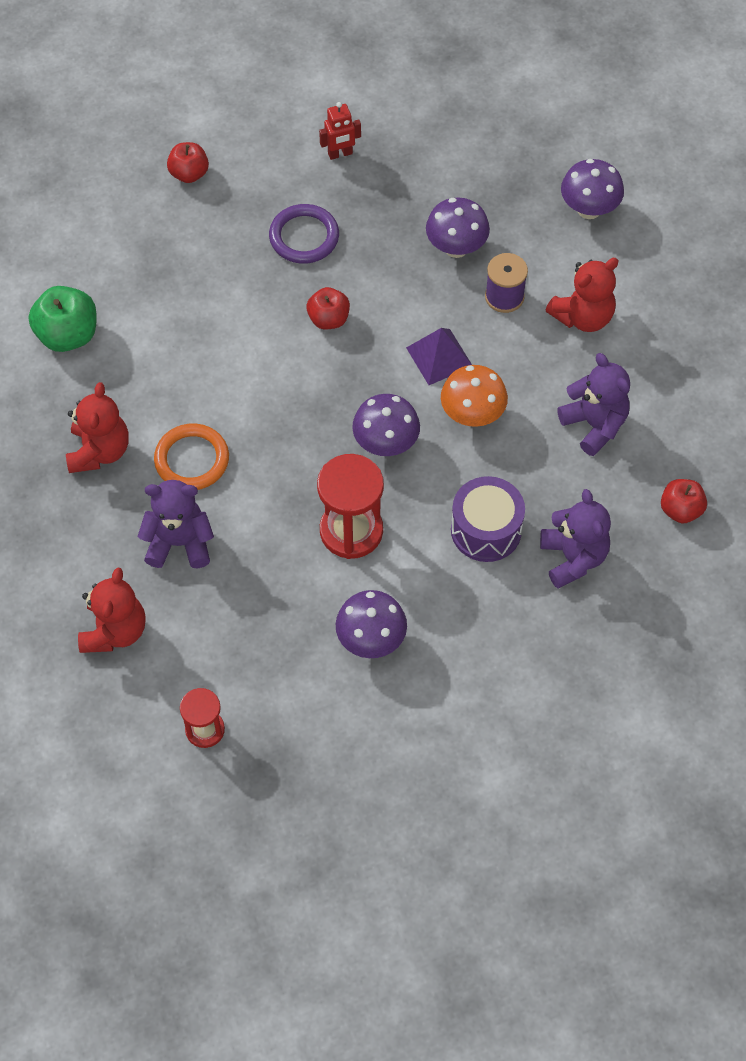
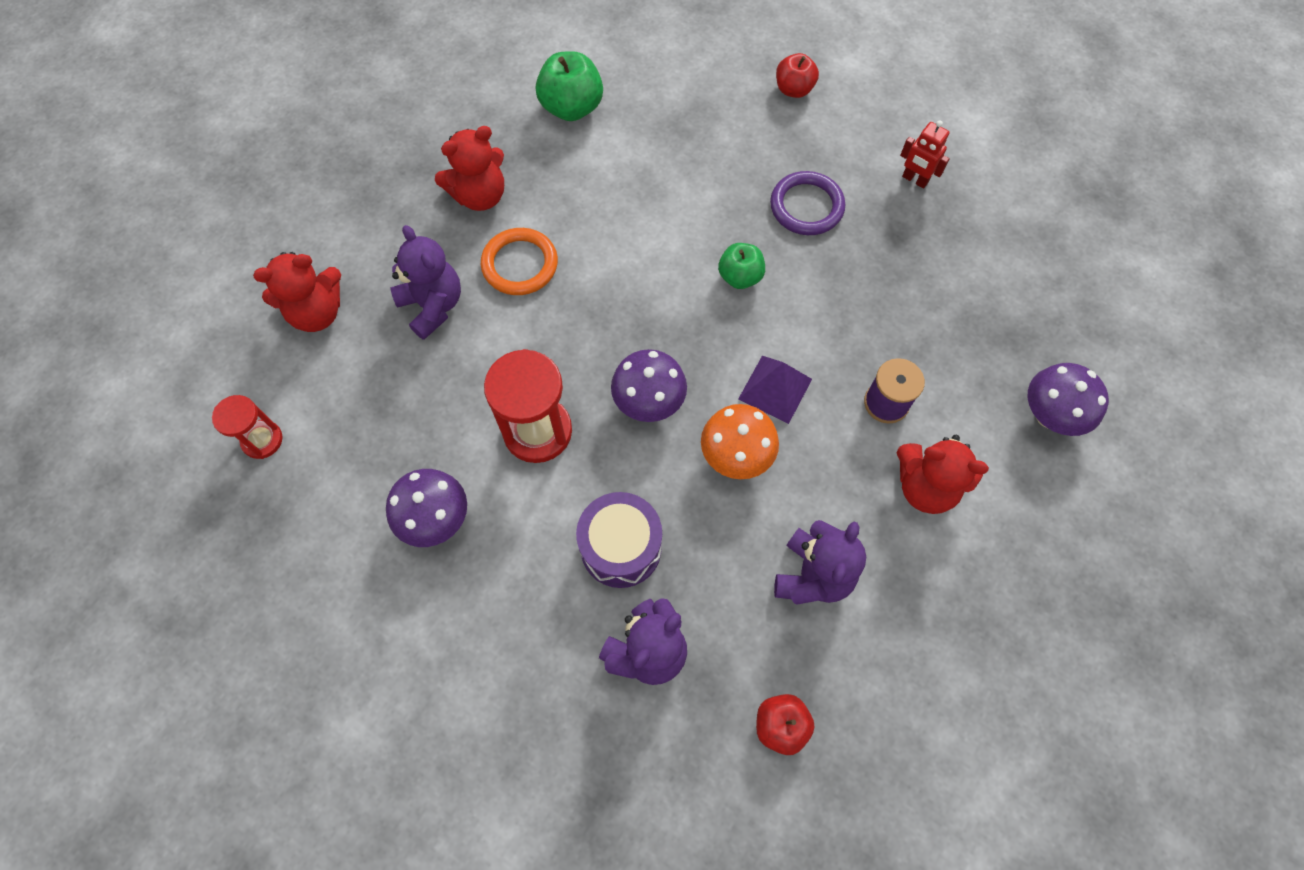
camera: 55 degrees right, 5 degrees up
(328, 319) = (740, 277): red apple -> green apple
(456, 247) = (902, 329): purple mushroom -> none

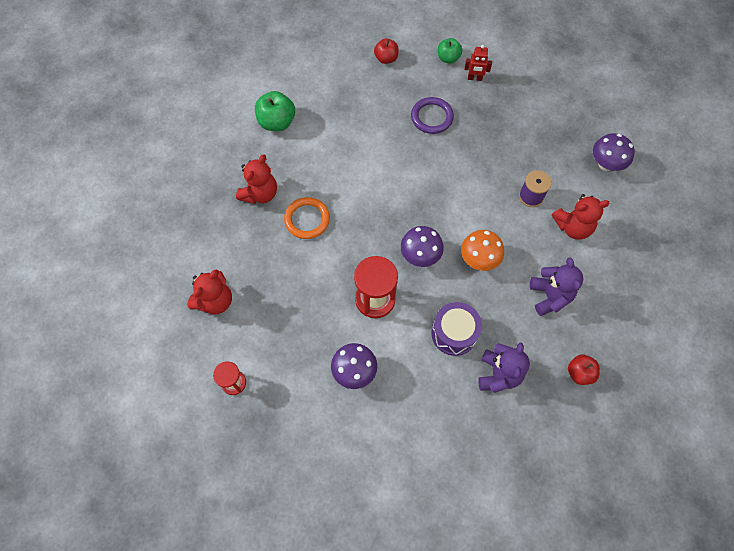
camera: 30 degrees left, 0 degrees up
(433, 306) = (276, 265): purple teddy bear -> none
(740, 277) = (423, 169): green apple -> green apple (448, 58)
(775, 389) = (476, 217): purple pyramid -> none

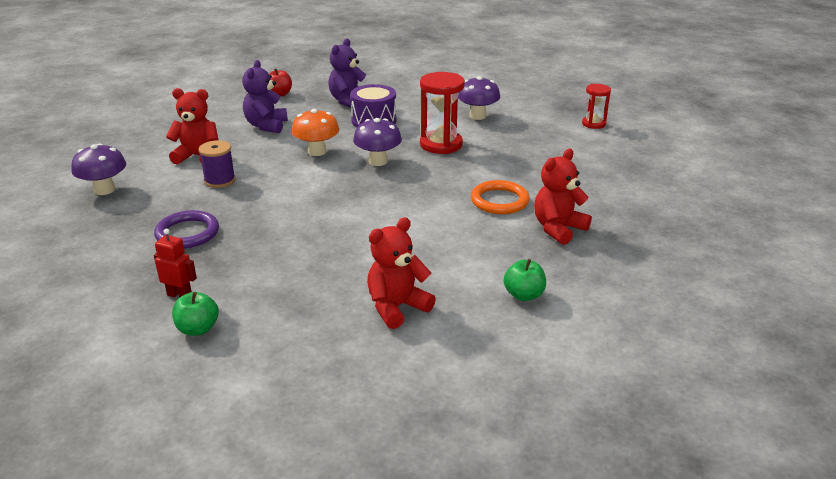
camera: 165 degrees left, 35 degrees down
(215, 301) = (615, 164): red teddy bear -> red teddy bear (397, 307)
(277, 122) = (524, 295): green apple -> green apple, size x0.65
(386, 58) = (304, 348): red apple -> none
(432, 117) = (282, 263): purple ring -> purple ring (187, 233)

